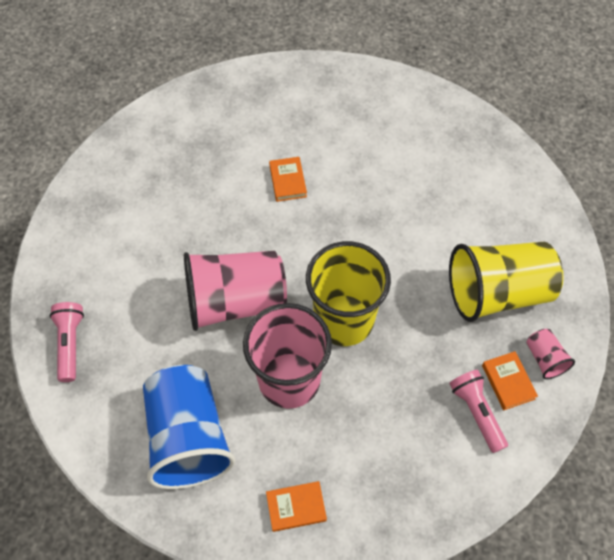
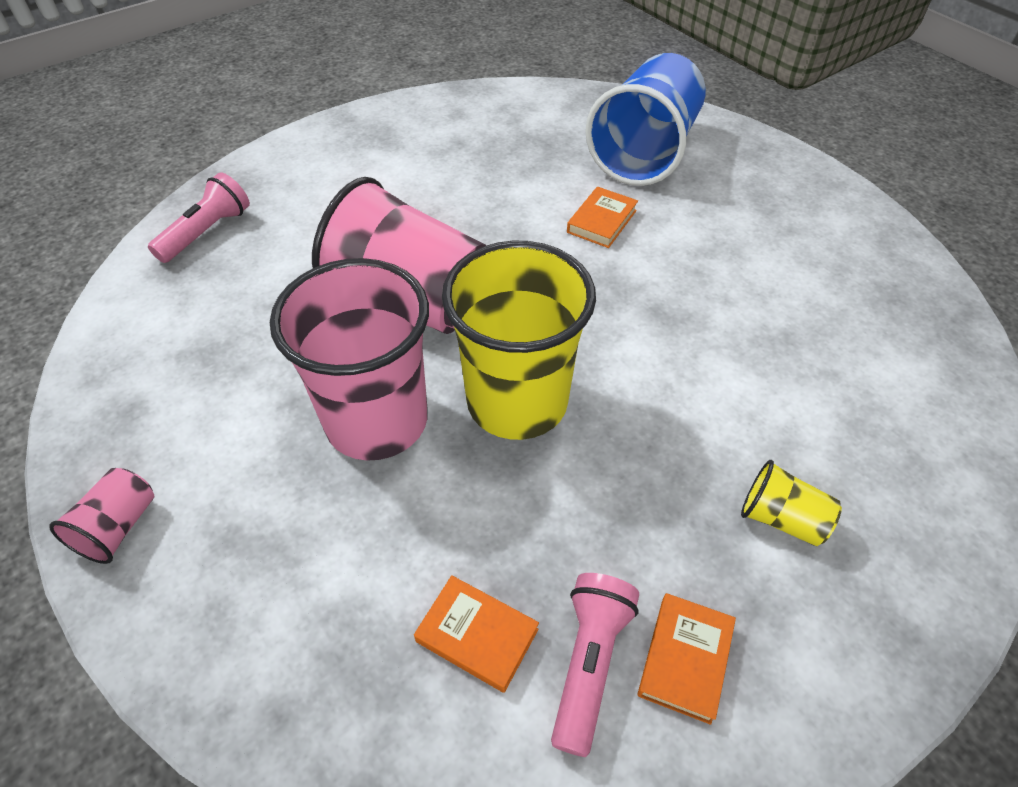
camera: 40 degrees right, 10 degrees down
(188, 437) = (200, 398): blue cup -> blue cup (644, 152)
(296, 507) = (212, 577): orange book -> orange book (477, 635)
(497, 292) = (781, 518): yellow cup -> yellow cup, size x0.44
(544, 359) = (784, 673): pink cup -> pink cup (118, 527)

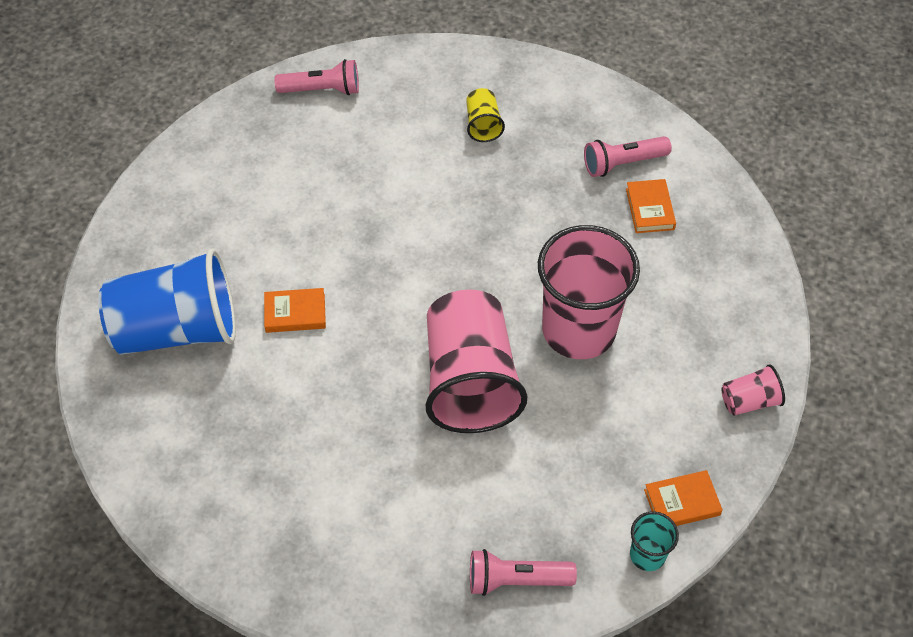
camera: 125 degrees left, 5 degrees up
(111, 322) = (647, 555): none -> turquoise cup
(517, 401) = (505, 270): yellow cup -> none
(685, 659) = (589, 132): orange book -> orange book (682, 502)
(940, 377) = (322, 90): none -> pink flashlight

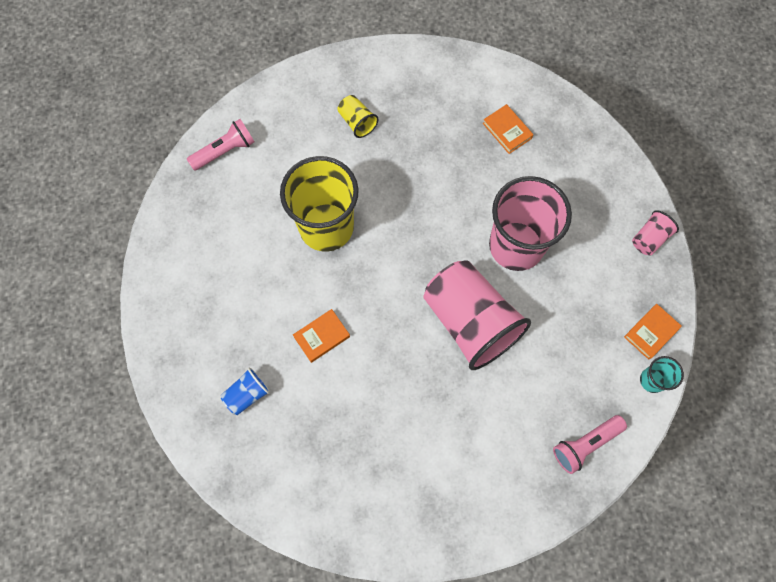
camera: 30 degrees left, 15 degrees up
(177, 329) = (247, 394): blue cup -> blue cup, size x0.44
(377, 210) = (326, 227): none -> yellow cup
(622, 163) = (469, 105): pink flashlight -> none

